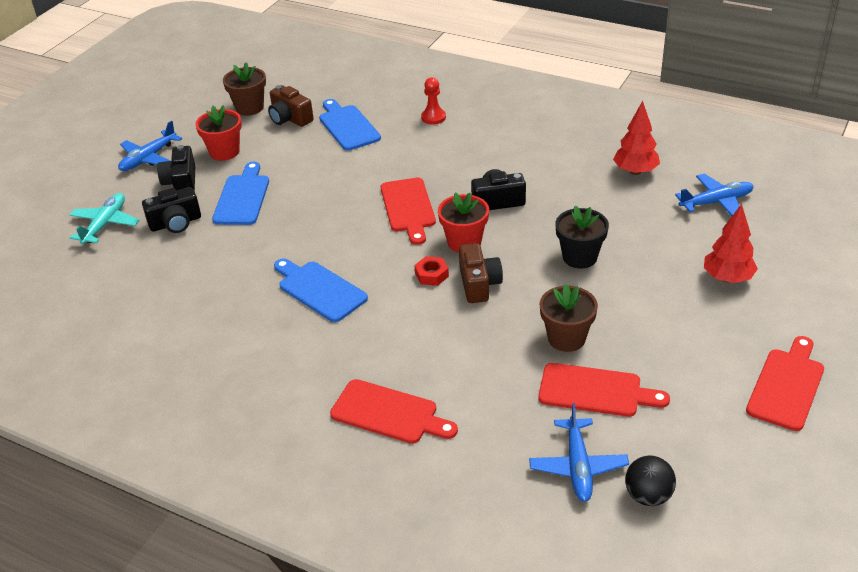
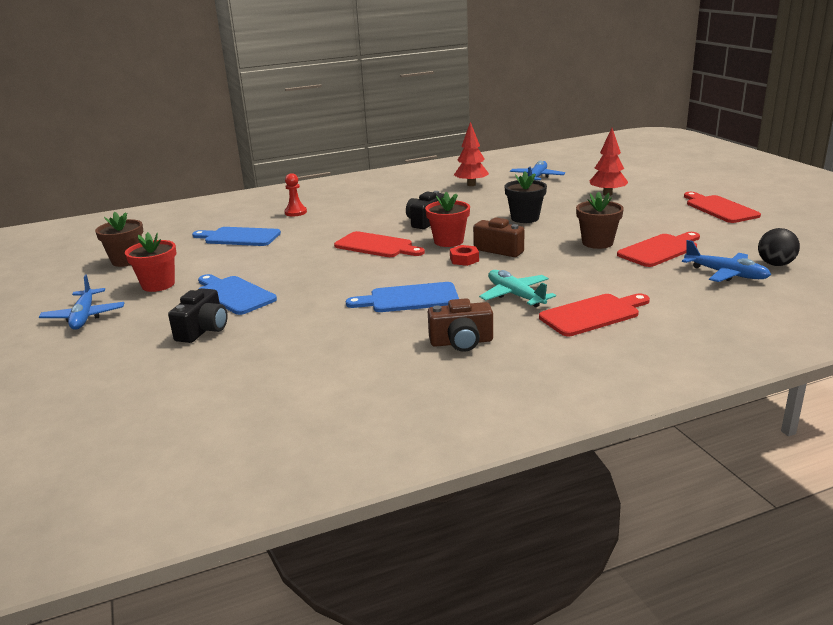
camera: 50 degrees left, 15 degrees down
(105, 224) = (128, 362): turquoise plane -> turquoise plane (515, 295)
(181, 182) = (154, 312): black camera -> none
(290, 118) = (179, 251): brown camera -> brown camera (461, 342)

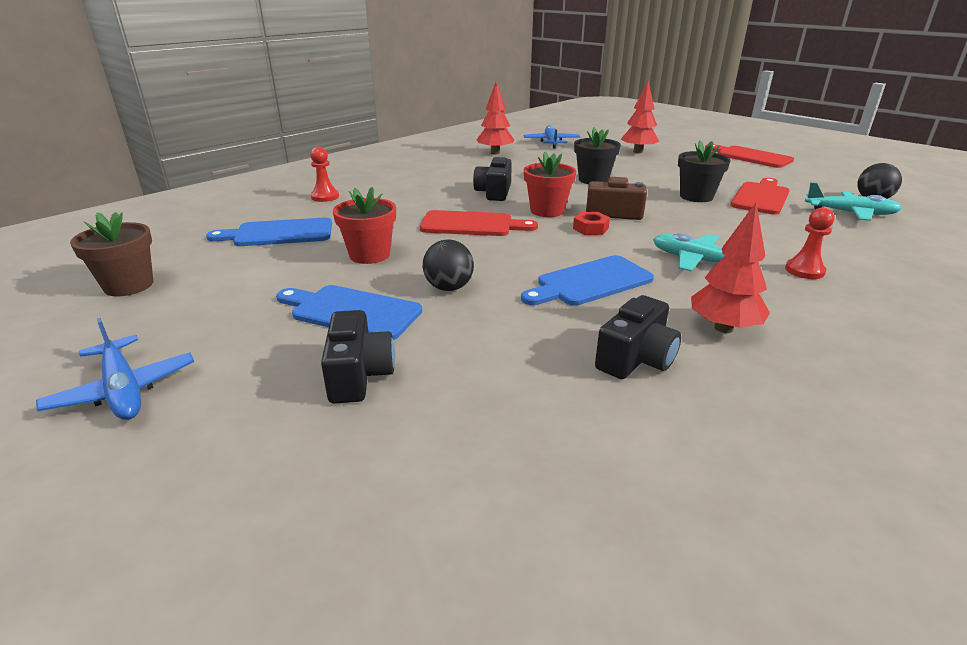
camera: 25 degrees left, 5 degrees up
(158, 285) = (215, 315): red flower pot -> red flower pot (369, 255)
(309, 288) = (449, 288): none -> black ball
(374, 350) = (636, 359): none -> black camera
(461, 342) = (723, 328): brown camera -> red tree
(593, 314) = (804, 270): red cutting board -> red pawn
(597, 243) = (696, 196): brown flower pot -> black flower pot
(726, 274) = (850, 213): blue plane -> turquoise plane

